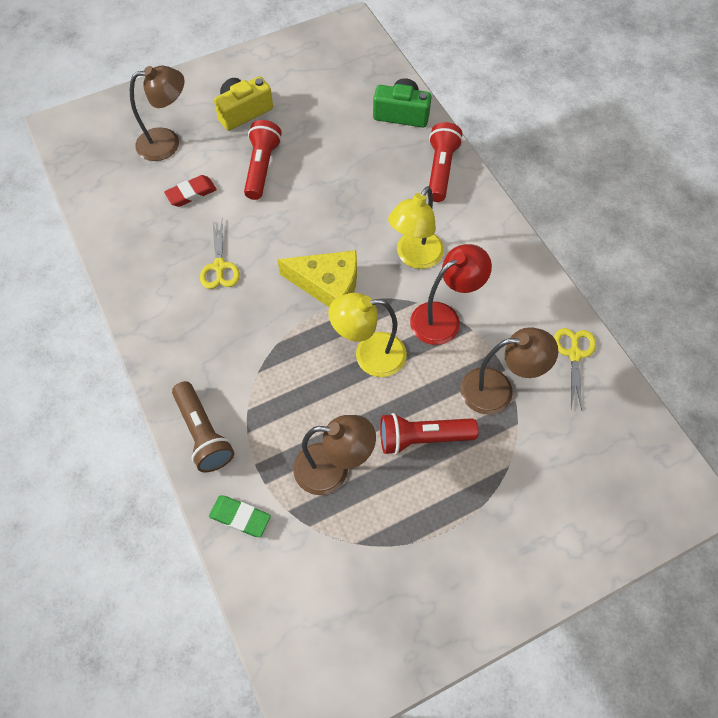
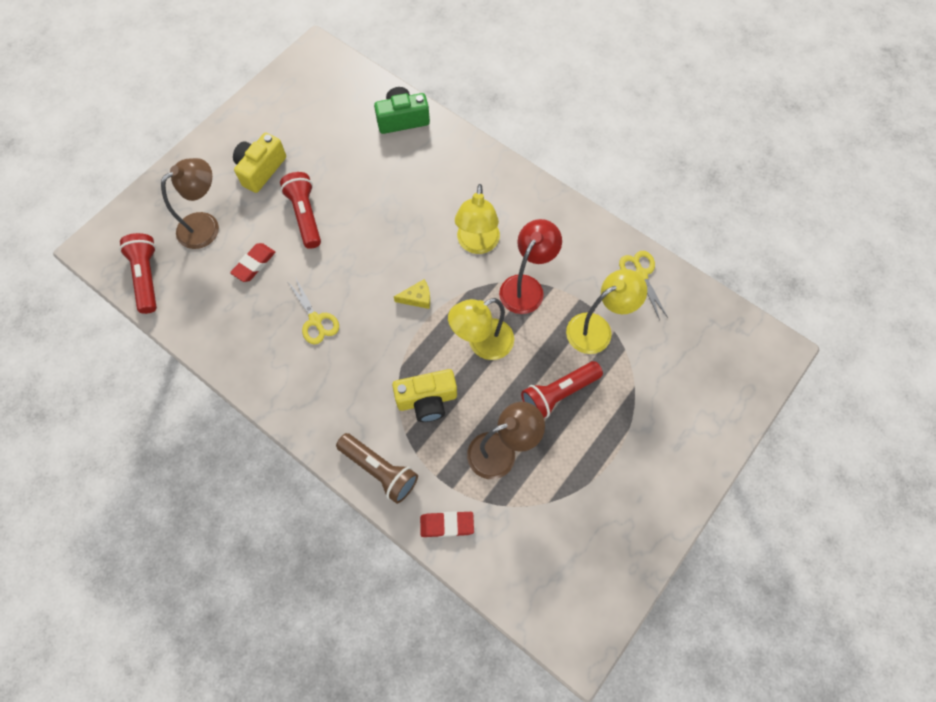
camera: 25 degrees left, 5 degrees up
(240, 517) = (447, 525): green eraser -> red eraser
(285, 386) = (427, 400): none -> yellow camera
(328, 285) = (417, 298): yellow cheese -> yellow cheese, size x0.50
(440, 170) = (460, 158): red flashlight -> red flashlight (147, 277)
(498, 390) = (597, 328): brown lamp -> yellow lamp

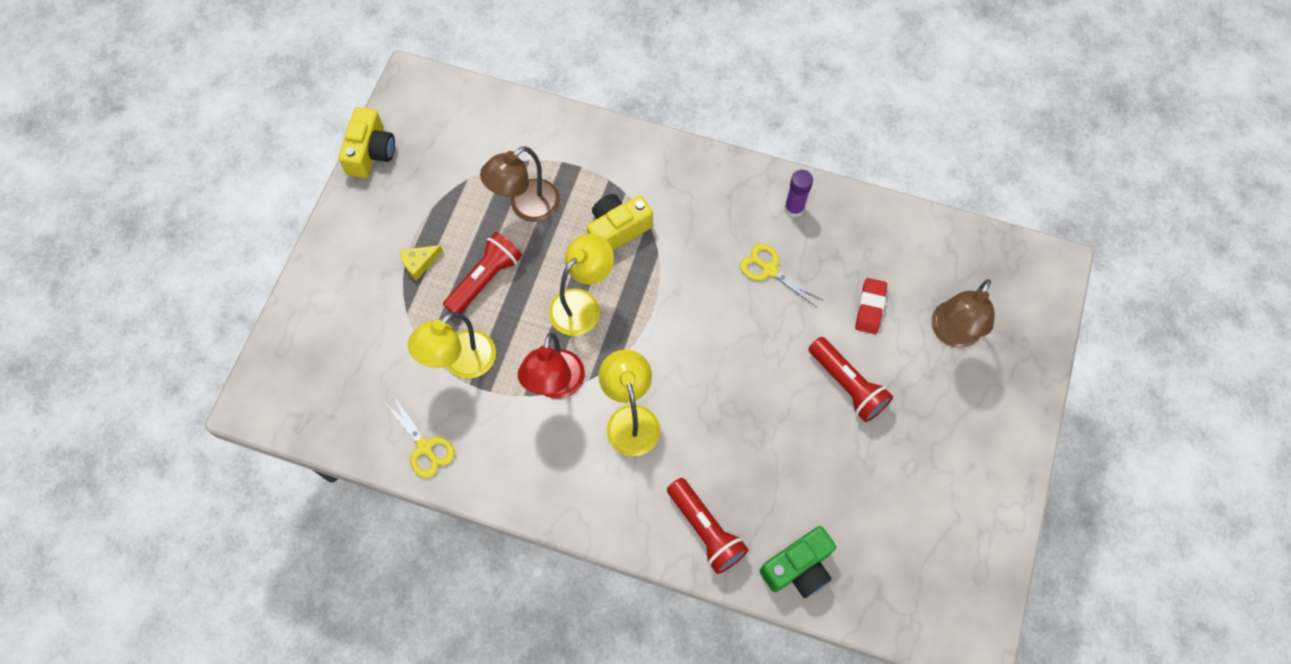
camera: 160 degrees right, 0 degrees up
(147, 277) = (973, 255): red flashlight -> red flashlight (705, 530)
(261, 169) = (935, 427): yellow camera -> yellow camera (371, 152)
(266, 366) = (794, 208): none -> purple glue stick
(380, 470) = (636, 154): brown flashlight -> none
(417, 298) = (672, 330): yellow cheese -> yellow cheese (419, 263)
(447, 525) = (555, 132): red eraser -> none

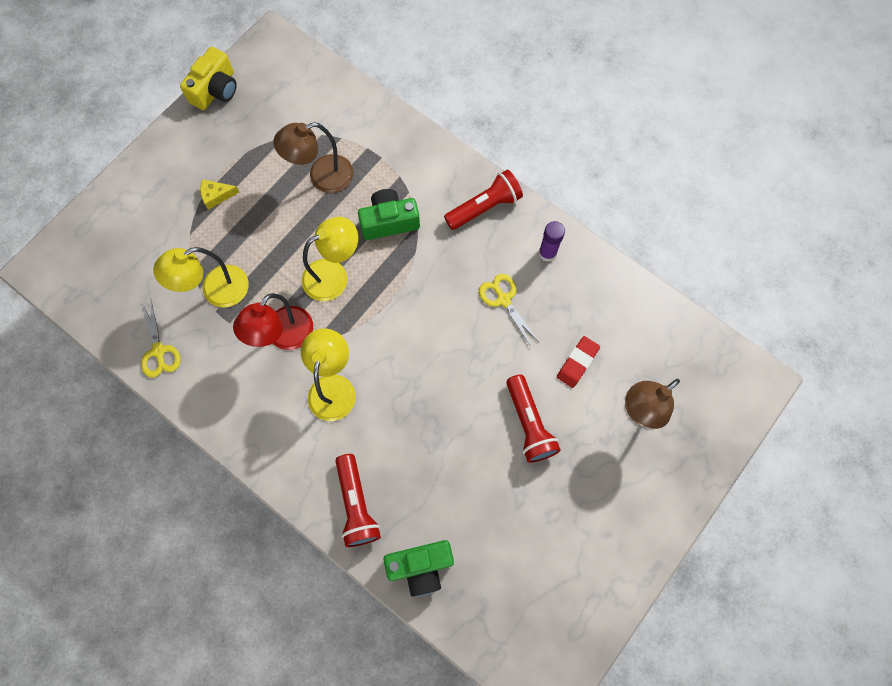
camera: 20 degrees right, 5 degrees up
(485, 279) = (264, 227): red flashlight -> red flashlight (484, 207)
(617, 229) = (389, 221): yellow camera -> green camera

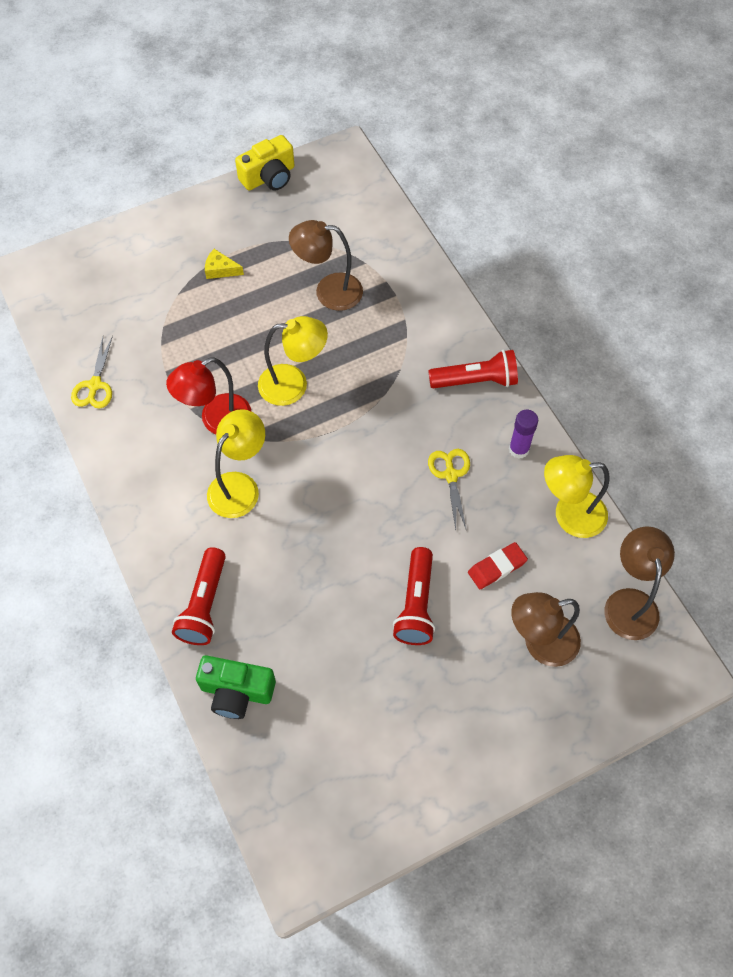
camera: 25 degrees right, 10 degrees down
(216, 291) = (175, 353): yellow lamp -> yellow lamp (569, 515)
(389, 221) = (373, 356): green camera -> none
(692, 345) = (629, 602): none -> brown lamp

